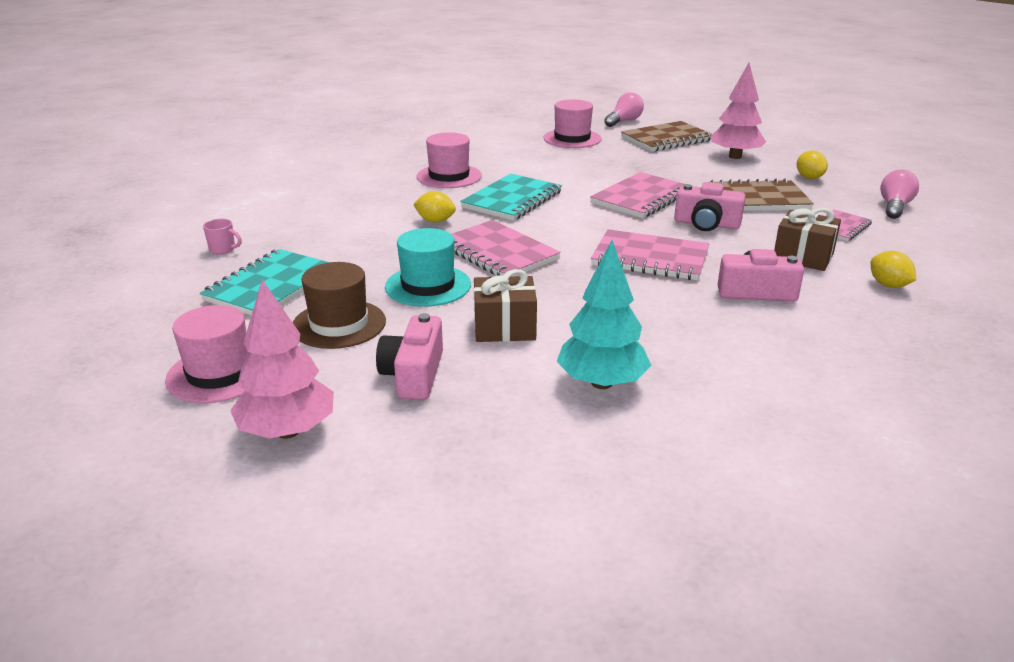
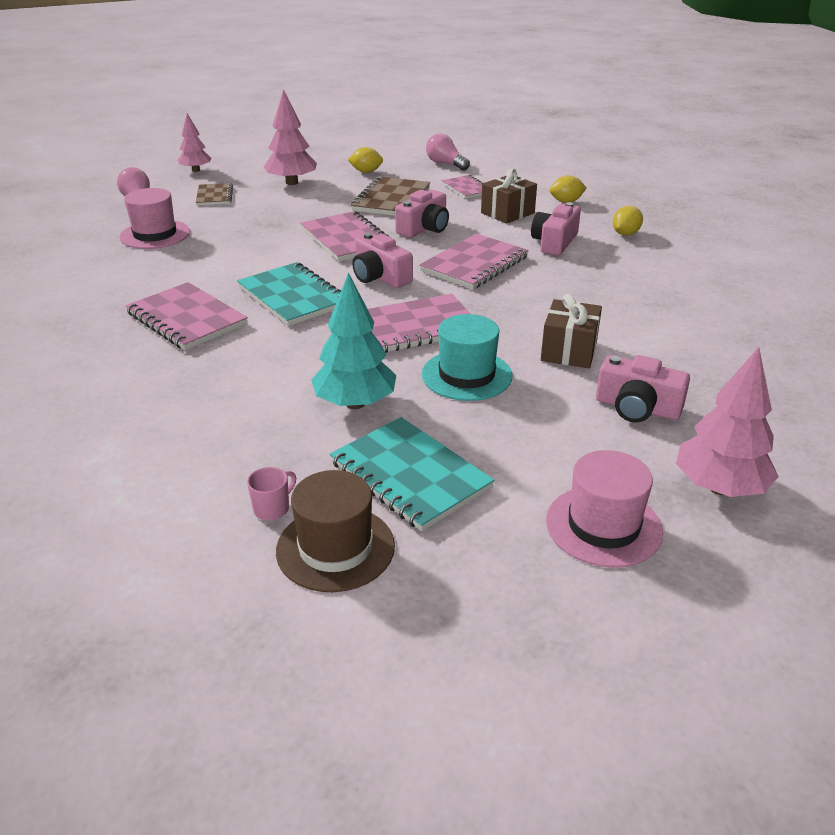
camera: 70 degrees left, 5 degrees up
(339, 324) = (525, 437): brown hat -> brown hat (335, 548)
(435, 221) = (310, 347): yellow lemon -> yellow lemon (625, 234)
(449, 176) = (187, 319): pink hat -> pink notebook
(579, 223) = (380, 277): none -> pink camera
(601, 383) = (670, 328): turquoise tree -> turquoise tree (355, 403)
(666, 139) = (214, 196): brown notebook -> brown notebook, size x0.59
(709, 123) = (196, 170): none -> pink tree

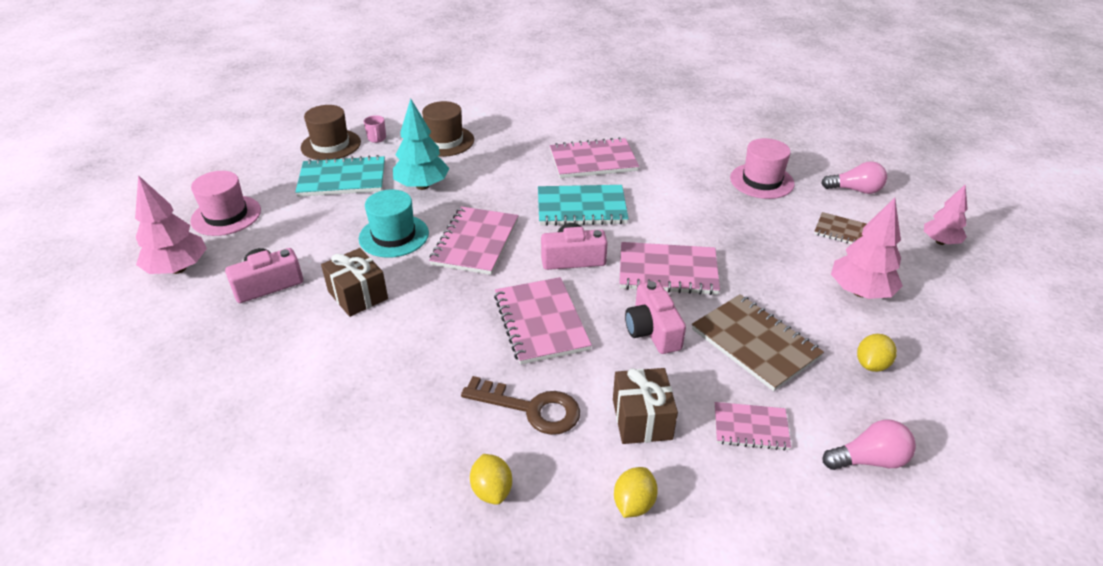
camera: 125 degrees right, 5 degrees up
(225, 439) = (445, 141): none -> brown hat
(554, 242) = (531, 408): pink camera -> brown key

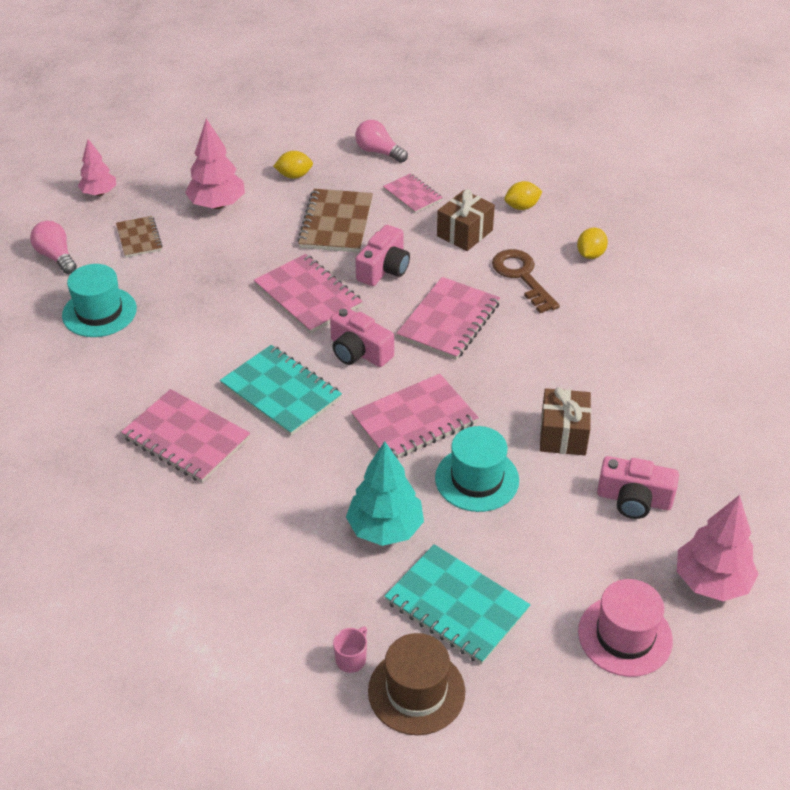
camera: 135 degrees left, 5 degrees up
(445, 141) = (283, 588): brown hat -> none
(761, 181) = (99, 312): pink hat -> turquoise hat

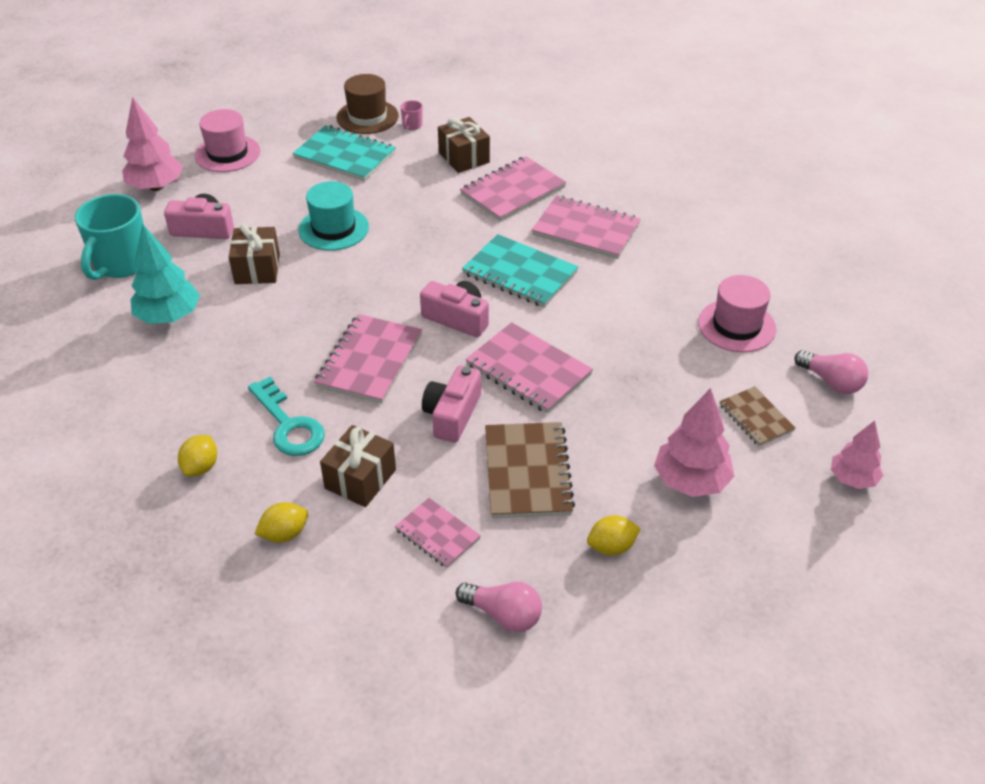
camera: 170 degrees right, 0 degrees up
(99, 312) = (736, 326): turquoise hat -> pink hat
(293, 578) = (464, 157): none -> brown gift
(385, 529) = (403, 190): turquoise tree -> turquoise tree (169, 316)
(414, 420) = (392, 265): pink notebook -> pink notebook (513, 191)
(522, 276) = (289, 425): brown key -> turquoise key
(719, 461) = (121, 264): none -> turquoise mug

